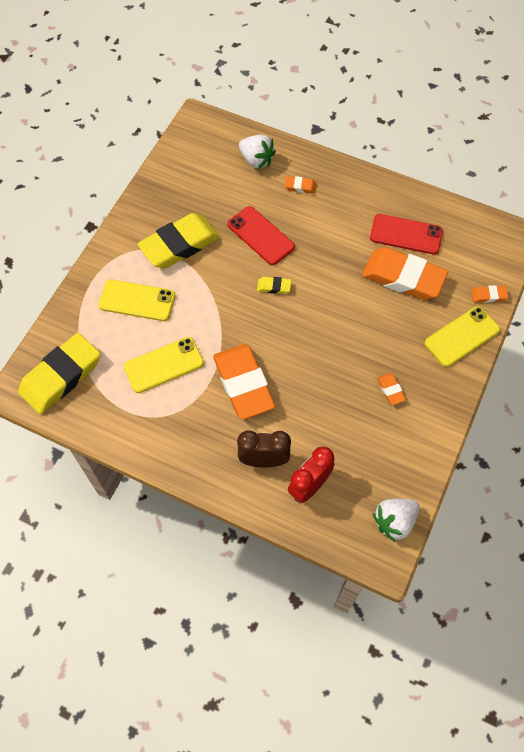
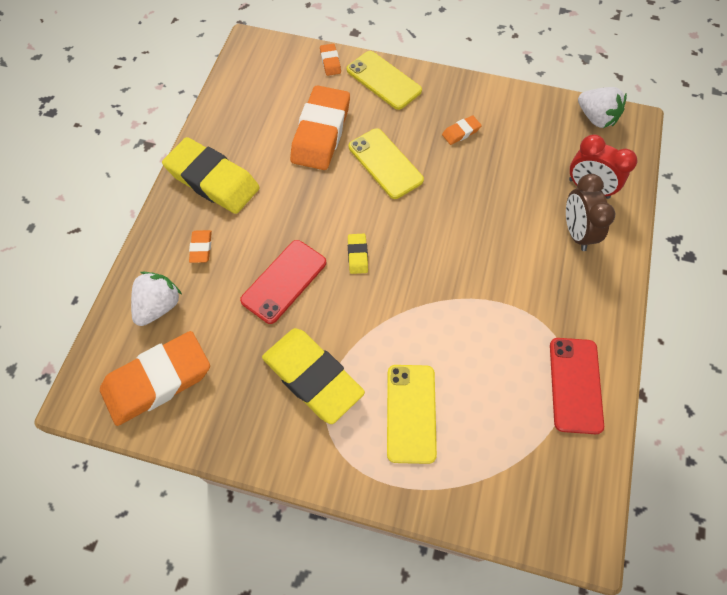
camera: 100 degrees left, 0 degrees up
(61, 376) = (548, 485): yellow eraser -> yellow eraser (213, 180)
(164, 365) = (495, 358): yellow phone -> yellow phone (385, 163)
(243, 384) = (494, 266): orange eraser -> orange eraser (157, 381)
(406, 234) = (262, 135): red phone -> red phone (575, 385)

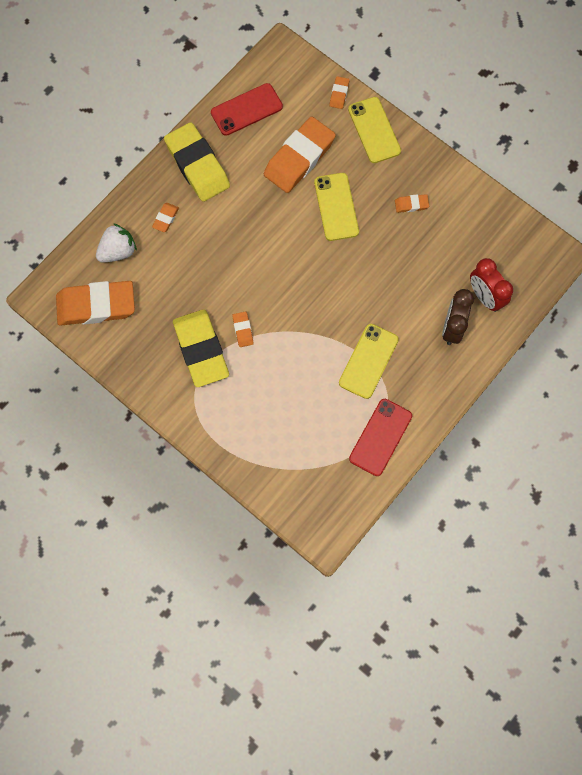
camera: 25 degrees right, 10 degrees up
(284, 281) = (214, 271): red phone -> red phone (246, 110)
(351, 333) = (243, 330): none -> orange eraser
(357, 255) = (276, 274): yellow eraser -> none
(411, 413) = (255, 404): yellow phone -> yellow phone (368, 361)
(596, 118) = (531, 238): white strawberry -> none

